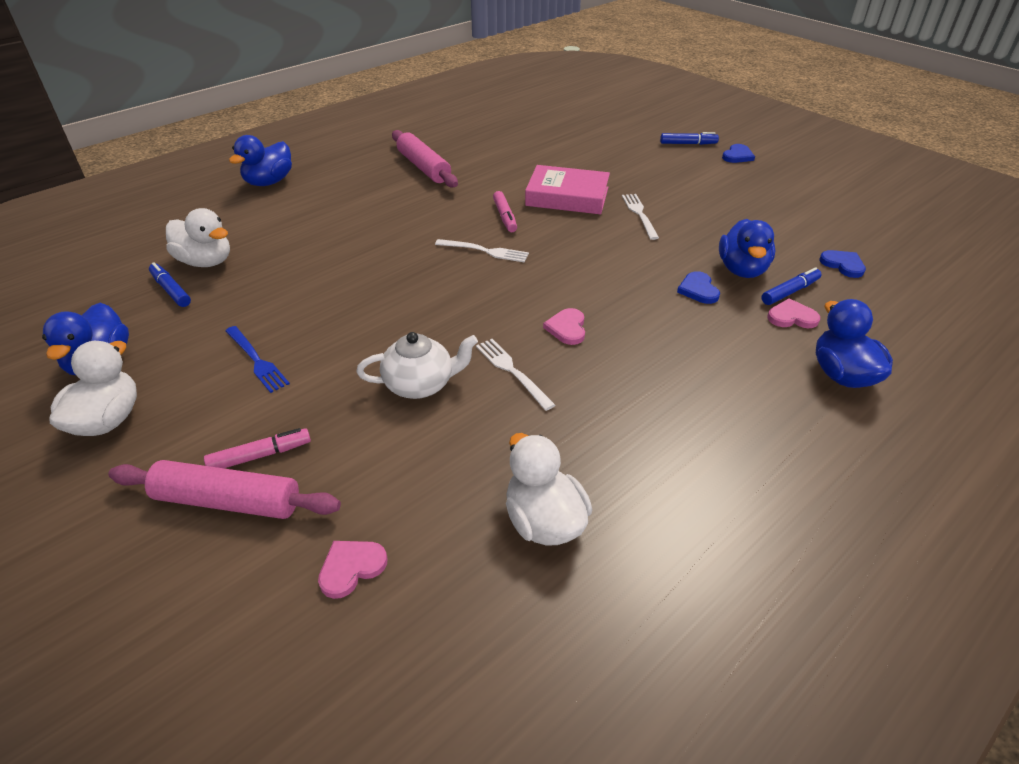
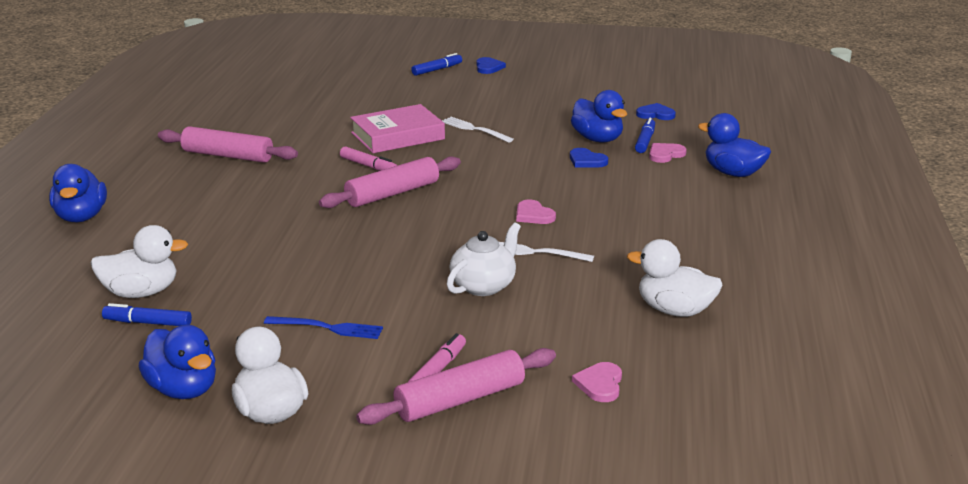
camera: 40 degrees left, 15 degrees down
(485, 251) = (392, 193): white fork -> pink rolling pin

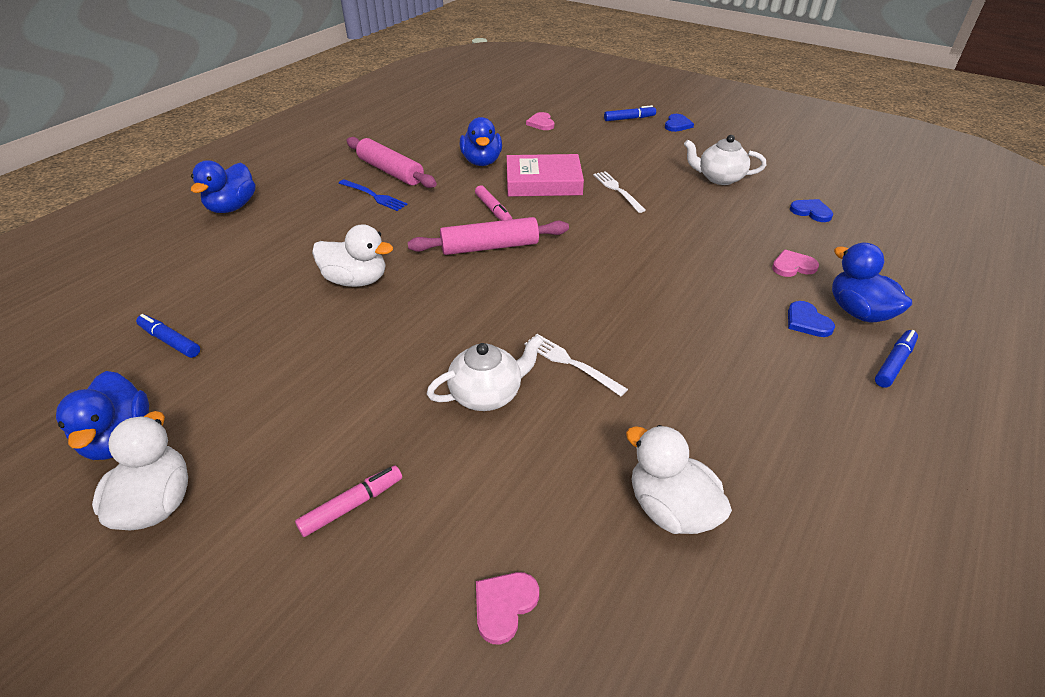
camera: 25 degrees right, 15 degrees up
(141, 292) = (198, 303): white duck -> white duck (356, 280)
(328, 328) = (302, 401): blue fork -> blue fork (374, 196)
(460, 400) = (338, 564): pink rolling pin -> none
(533, 215) = (602, 311): pink heart -> pink heart (541, 123)
(560, 103) = (719, 178): none -> white teapot
(586, 161) = (702, 254): blue heart -> blue heart (807, 322)
(597, 139) = (730, 229): blue duck -> blue duck (482, 162)
(645, 141) = (780, 243): blue marker -> blue marker (893, 363)

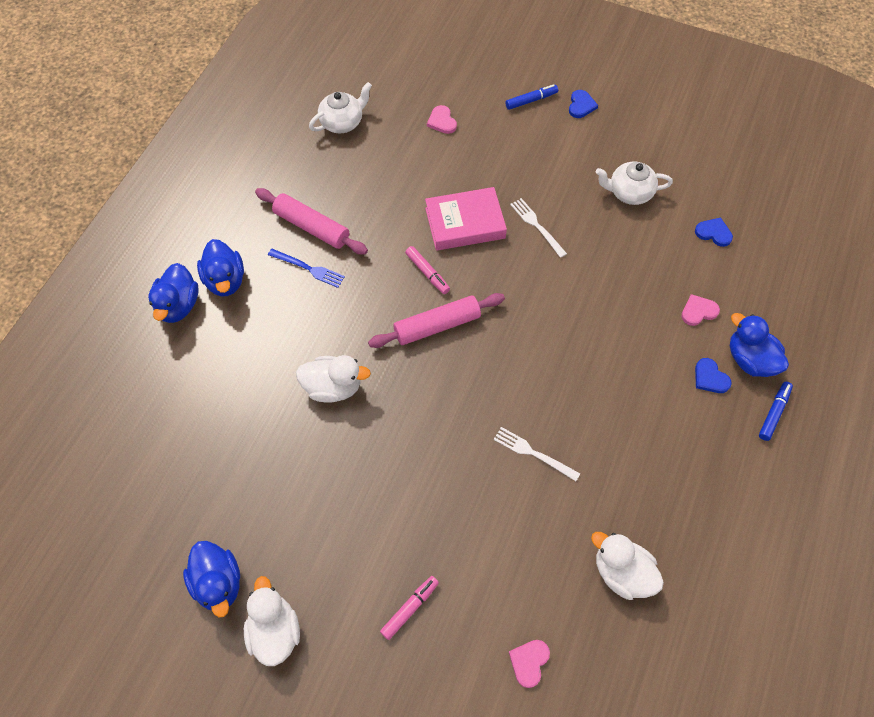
camera: 10 degrees left, 20 degrees up
(170, 341) = (207, 483): blue marker -> none
(482, 162) = (397, 198): blue duck -> blue duck (225, 280)
(487, 394) = (476, 495): white teapot -> white teapot (342, 122)

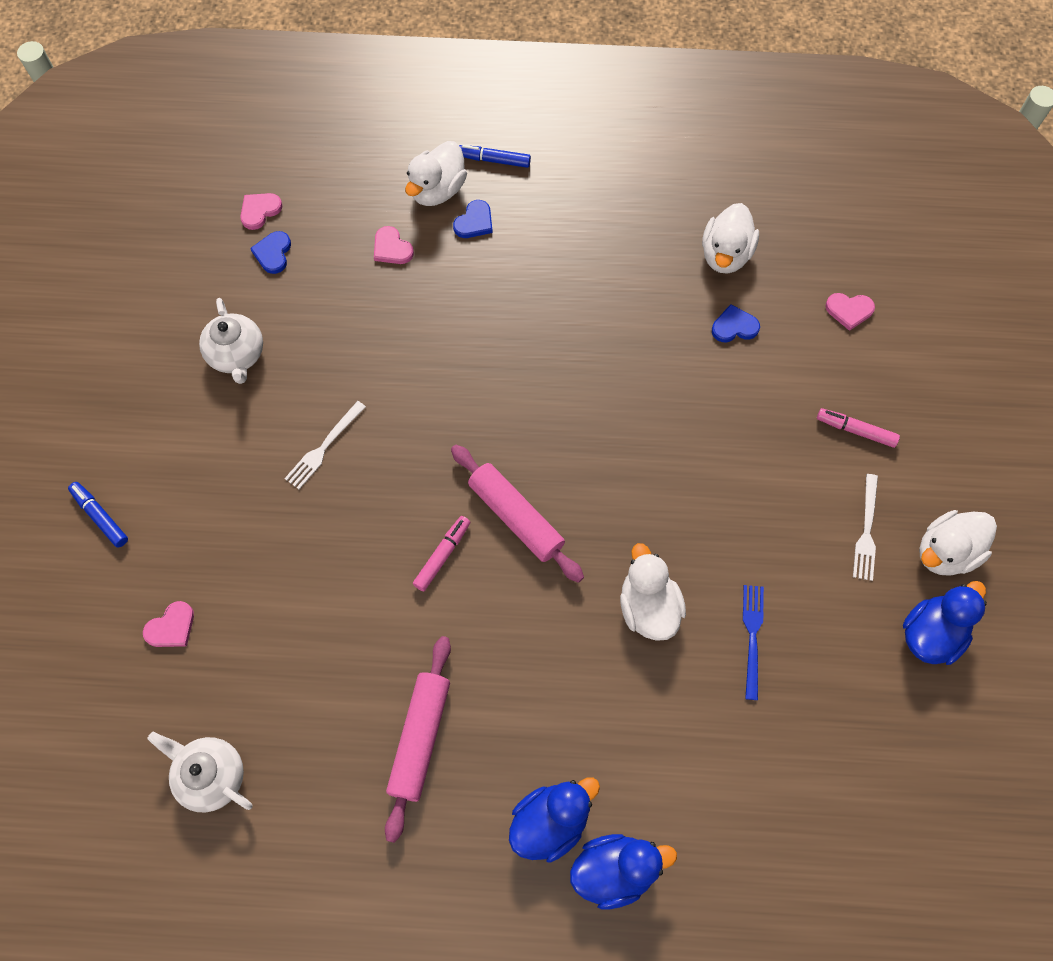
camera: 110 degrees left, 5 degrees up
(308, 268) = (489, 712): blue fork -> blue fork (752, 636)
(465, 223) = (347, 535): pink book -> none
(533, 453) = (636, 366): white fork -> white fork (866, 531)
(581, 105) = (95, 449): blue heart -> blue heart (734, 326)
(750, 360) = (437, 190): blue duck -> white duck
(757, 233) = (260, 211): none -> pink heart

